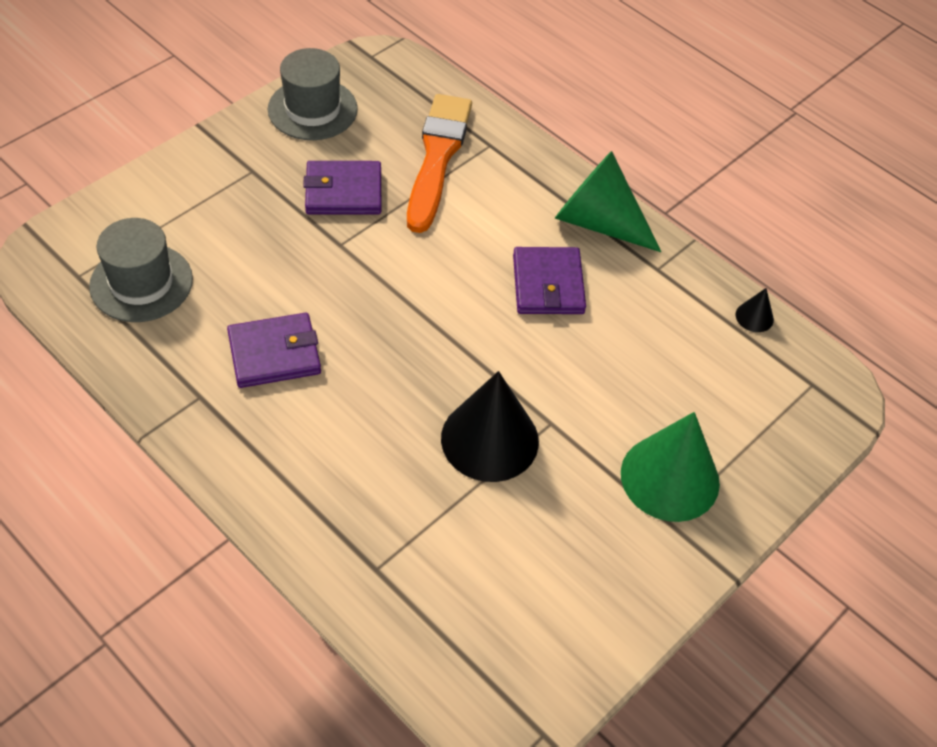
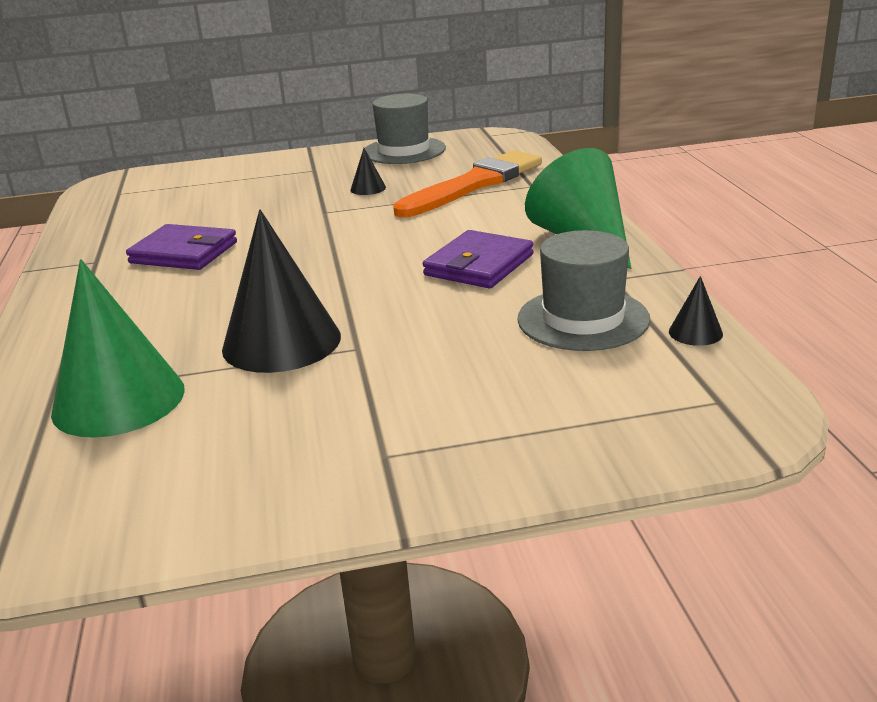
camera: 40 degrees right, 25 degrees down
(141, 283) = (152, 203): grey hat -> grey hat (583, 319)
(343, 191) = (368, 188): purple wallet -> black cone
(670, 477) = (432, 422): green cone -> green cone (118, 400)

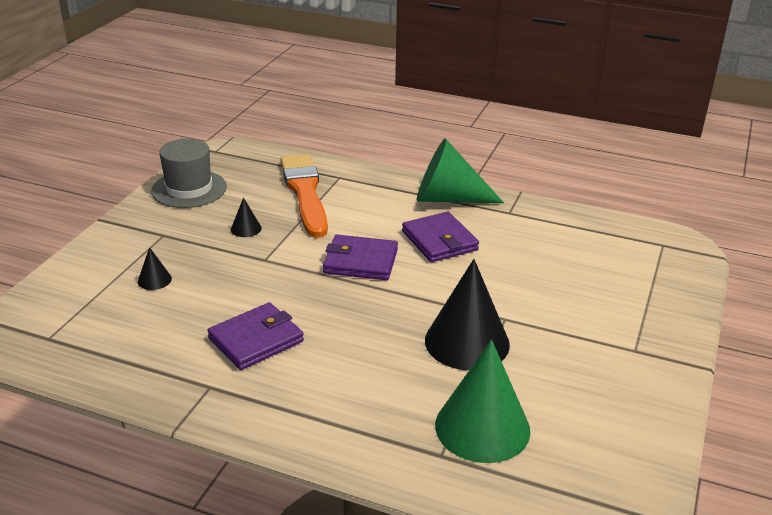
camera: 60 degrees left, 5 degrees up
(377, 246) = (360, 261): none -> purple wallet
(583, 319) = (547, 240): grey hat -> none
(695, 332) = (594, 220): black cone -> black cone (154, 280)

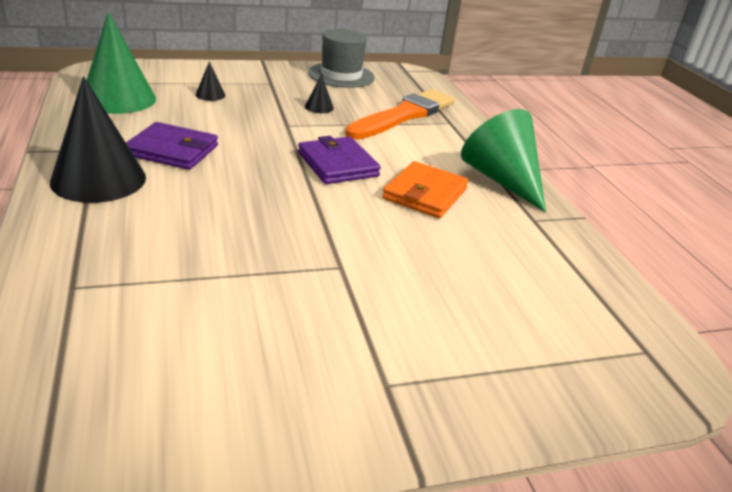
camera: 50 degrees right, 0 degrees up
(439, 241) = (424, 194): purple wallet -> orange wallet
(467, 342) = (274, 253): black cone -> black cone (98, 179)
(482, 427) = (136, 301): green cone -> green cone (118, 99)

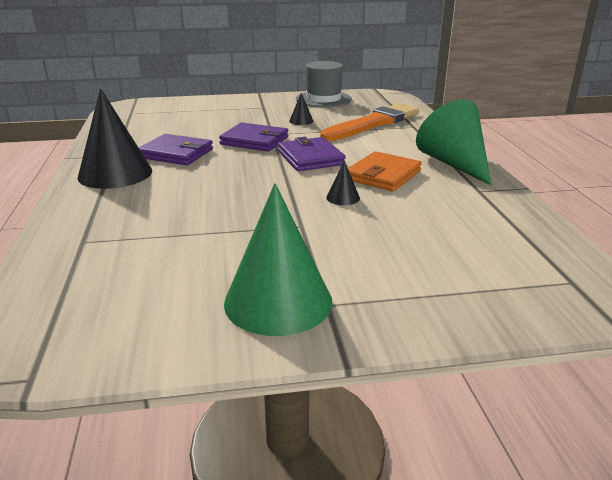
camera: 10 degrees right, 5 degrees down
(118, 99) = (139, 123): green cone -> green cone (278, 301)
(210, 95) = (212, 117): black cone -> black cone (343, 198)
(267, 135) = (254, 141): none -> purple wallet

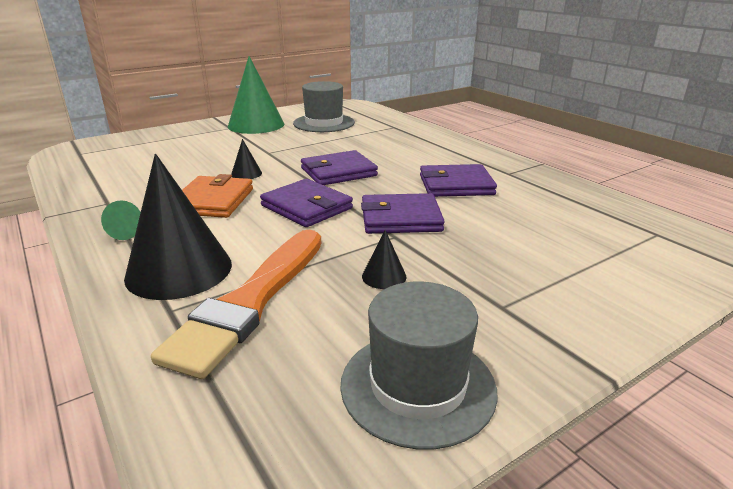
camera: 155 degrees right, 0 degrees up
(115, 173) = (465, 159): black cone -> black cone (179, 270)
(164, 277) = (324, 123): none -> grey hat
(252, 182) = (338, 172): none -> purple wallet
(454, 164) = (121, 233): green cone -> green cone, size x0.43

